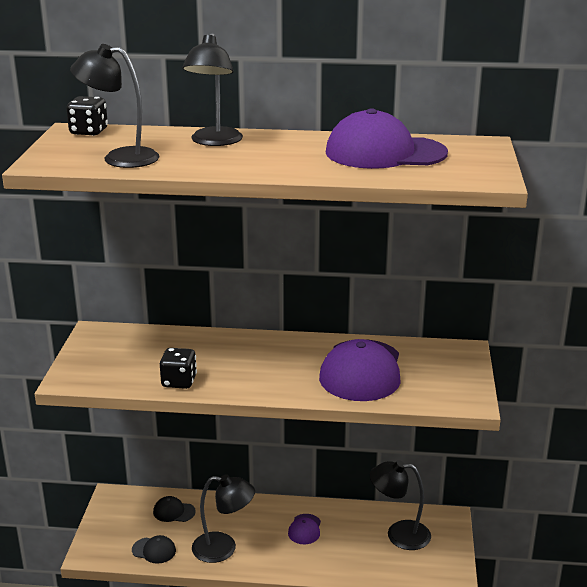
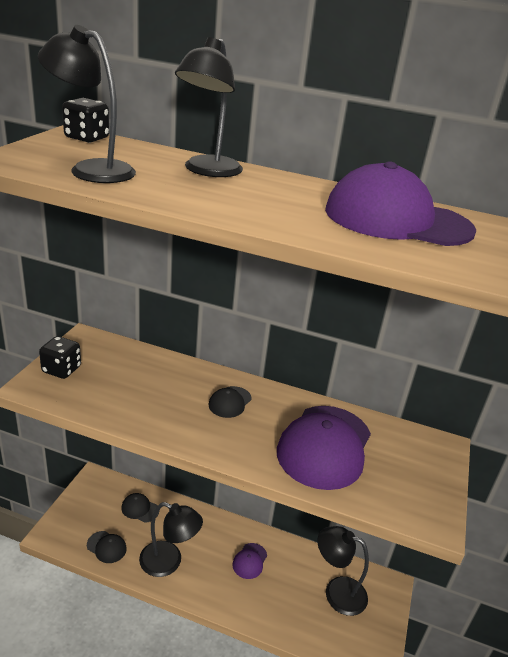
camera: 10 degrees right, 5 degrees up
(179, 382) = (135, 415): black dice -> black dice (61, 370)
(262, 355) = (230, 402): none -> black cap

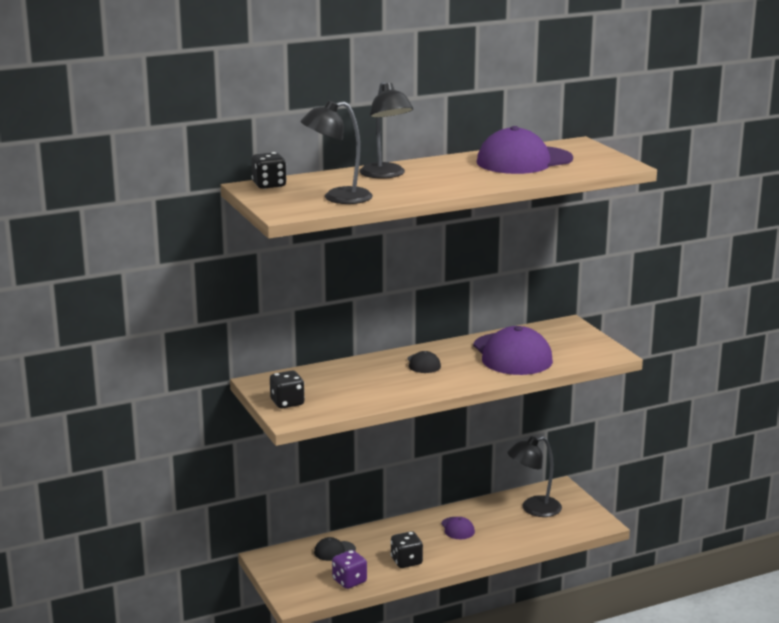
camera: 40 degrees left, 10 degrees down
(106, 547) = (349, 581): black cap -> purple dice
(168, 562) = (406, 561): black lamp -> black dice

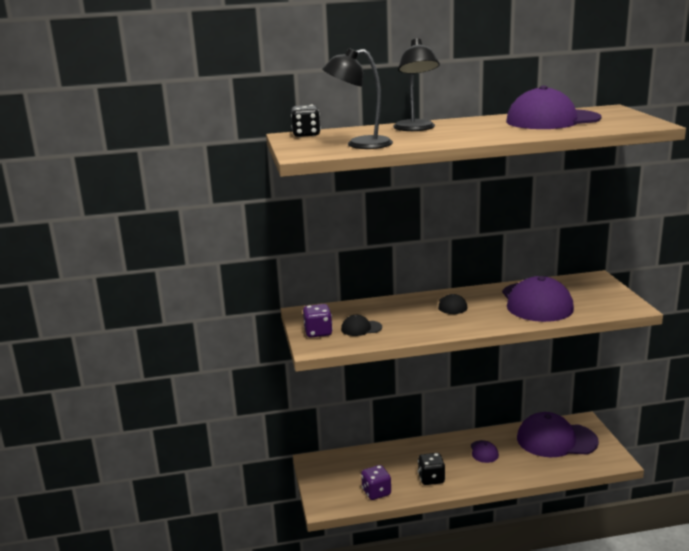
camera: 15 degrees right, 0 degrees up
(287, 403) = (318, 332): black dice -> purple dice
(334, 551) = (372, 461): black cap -> black cap (361, 328)
(533, 509) = (556, 440): black lamp -> purple cap

